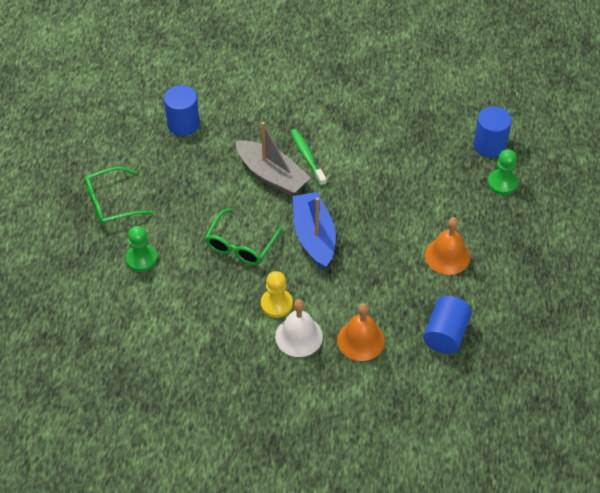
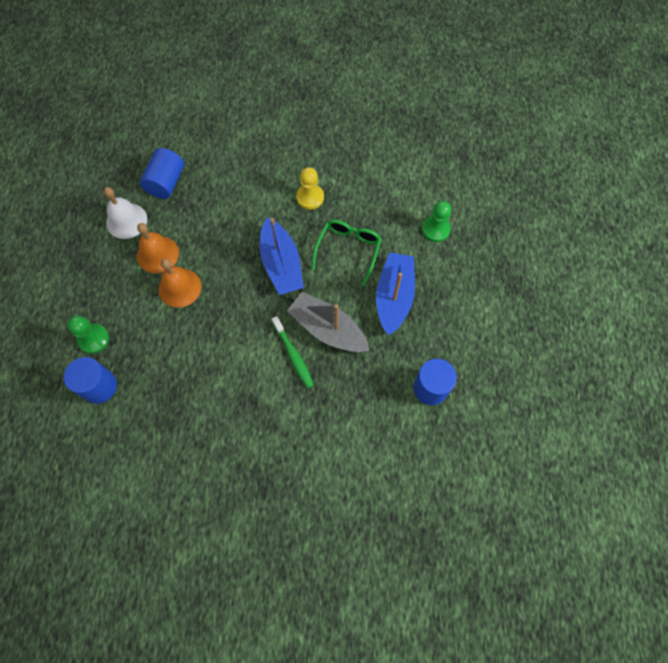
camera: 175 degrees right, 15 degrees up
(111, 203) = (479, 284): green glasses -> none
(201, 198) = (394, 297): none -> blue boat
(299, 336) = (289, 172): white bell -> white bell (126, 220)
(361, 340) = (237, 172): orange bell -> orange bell (180, 287)

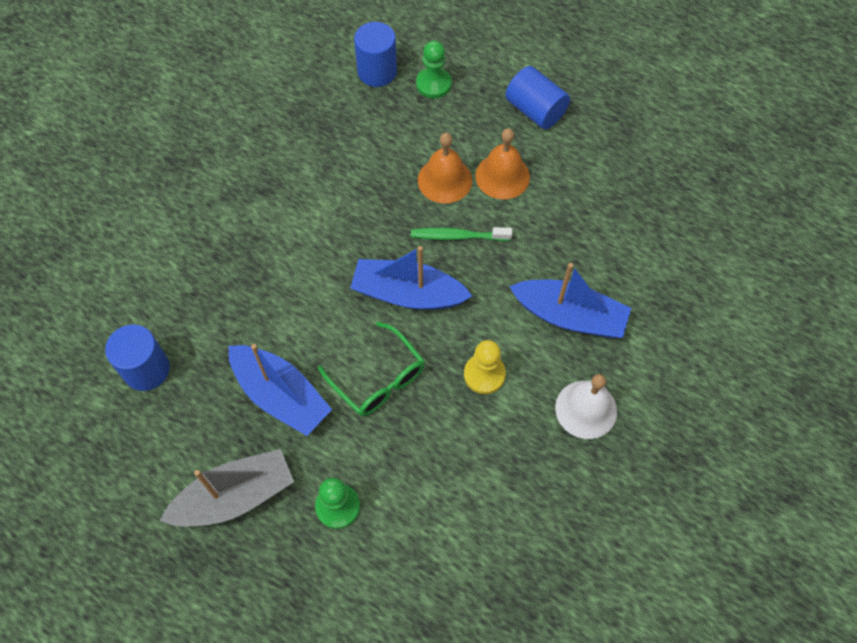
camera: 120 degrees right, 5 degrees down
(126, 220) = (568, 163): white bell -> white bell (586, 409)
(166, 182) = (602, 223): blue cylinder -> blue cylinder (535, 110)
(245, 172) = (569, 316): none -> blue boat
(293, 355) = (287, 251): green toothbrush -> green toothbrush (458, 236)
(328, 329) = (292, 301): grey boat -> grey boat (235, 496)

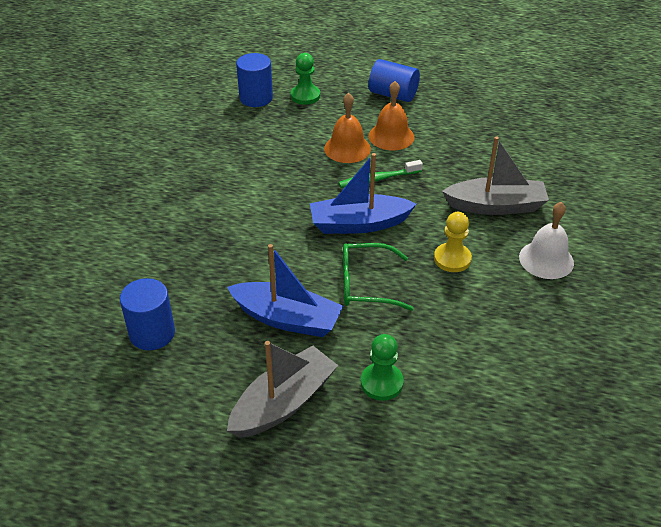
camera: 20 degrees left, 20 degrees down
(378, 379) = (366, 284): green glasses -> green glasses turned 150 degrees clockwise
(569, 316) = (496, 206): blue boat -> grey boat

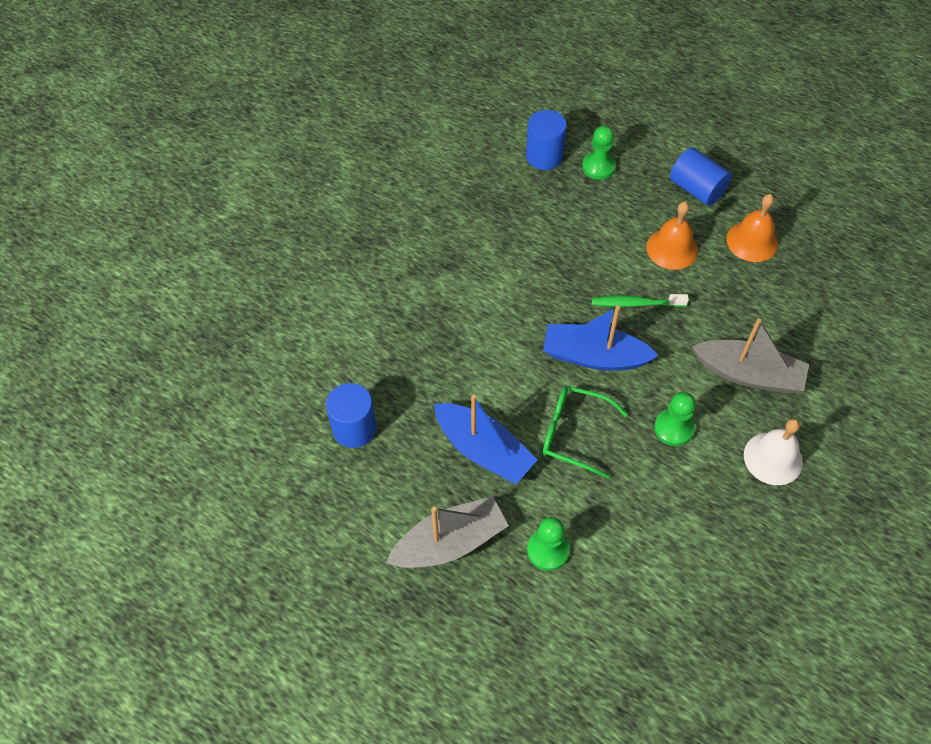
camera: 20 degrees right, 15 degrees up
(347, 148) = (618, 253): orange bell -> orange bell (752, 241)
(452, 259) = (673, 428): yellow pawn -> green pawn

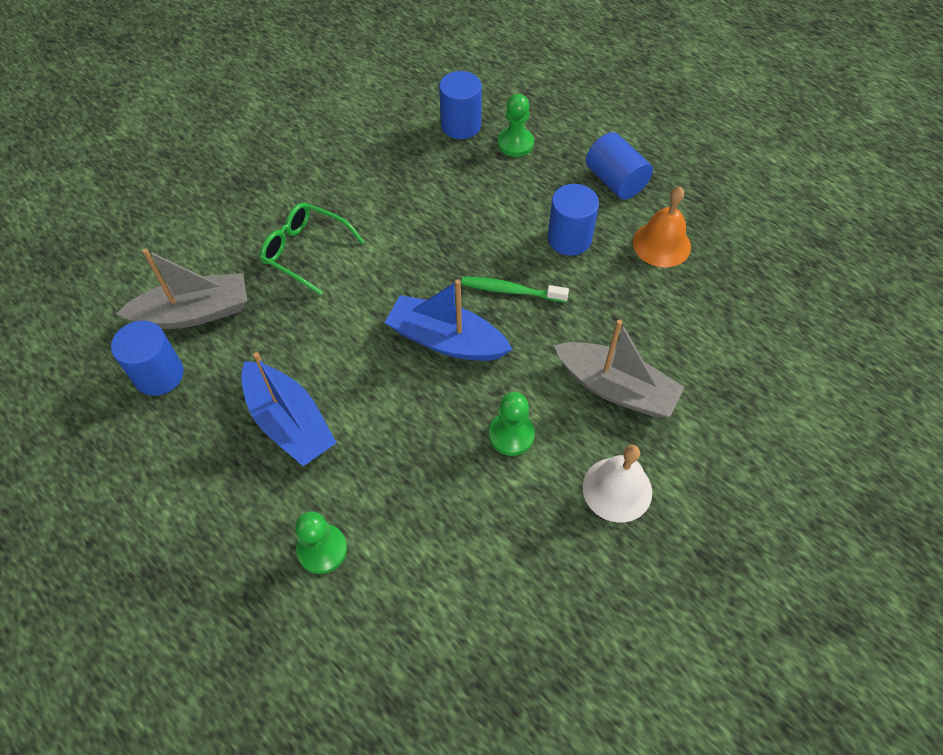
camera: 10 degrees right, 0 degrees up
(449, 542) = (215, 520): grey boat -> grey boat (194, 313)
(574, 433) = (396, 421): green glasses -> green glasses (305, 251)
(672, 248) = (569, 239): orange bell -> blue cylinder

